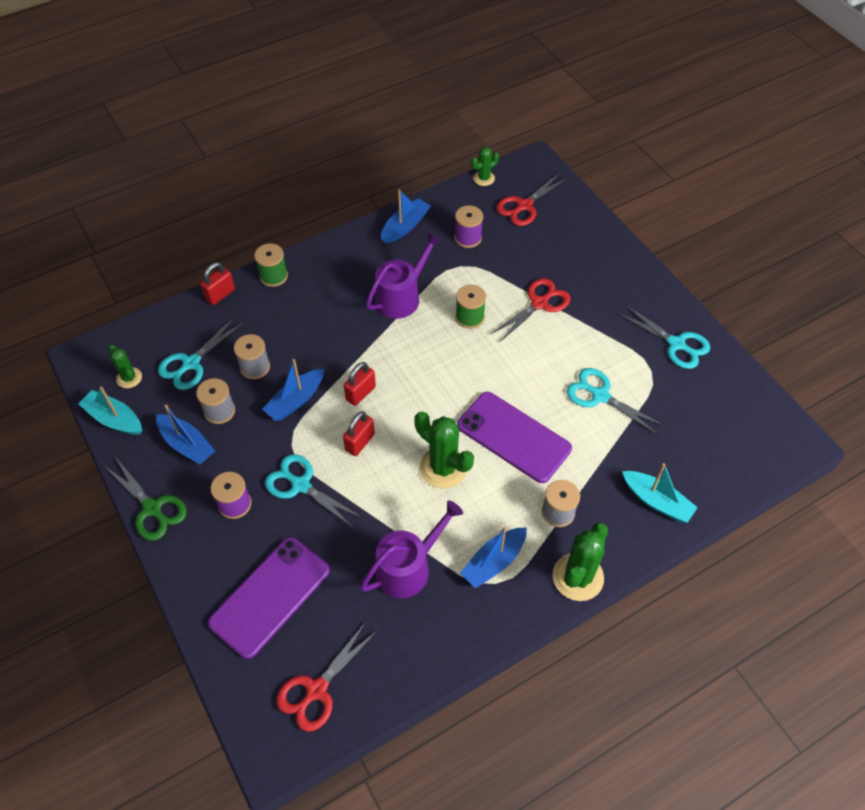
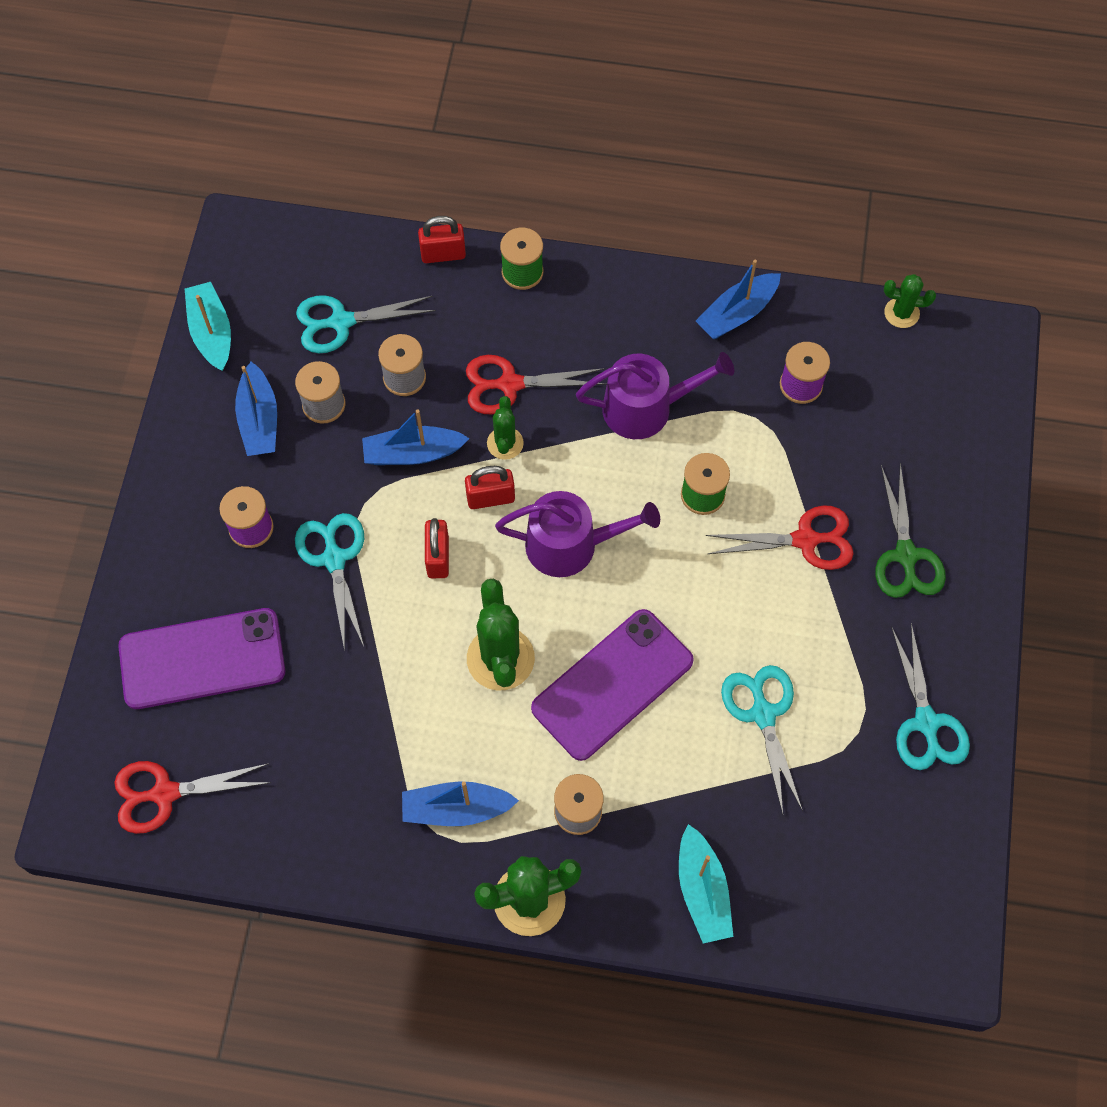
camera: 40 degrees right, 10 degrees up
(129, 378) = (264, 292): green cactus -> green cactus (505, 443)
(152, 508) = (168, 468): green scissors -> green scissors (906, 555)
(360, 442) = (438, 557): red padlock -> red padlock turned 75 degrees counterclockwise
(405, 226) = (737, 313): blue boat -> blue boat turned 150 degrees clockwise
(408, 567) = (363, 741): purple watering can -> purple watering can (570, 545)
(513, 437) = (612, 684): purple phone -> purple phone turned 60 degrees clockwise
(524, 206) = (917, 390): red scissors -> red scissors (510, 384)

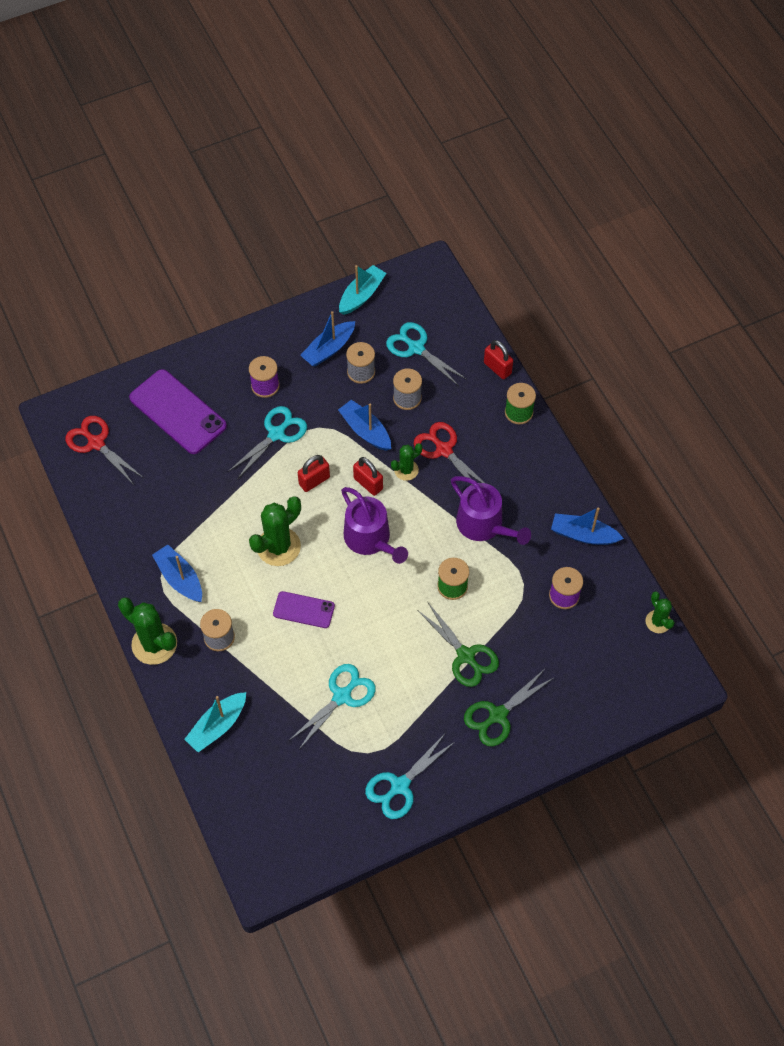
camera: 55 degrees right, 5 degrees down
(612, 684) = (304, 610): purple phone -> purple phone, size x0.55
(805, 540) = (466, 656): red scissors -> green scissors

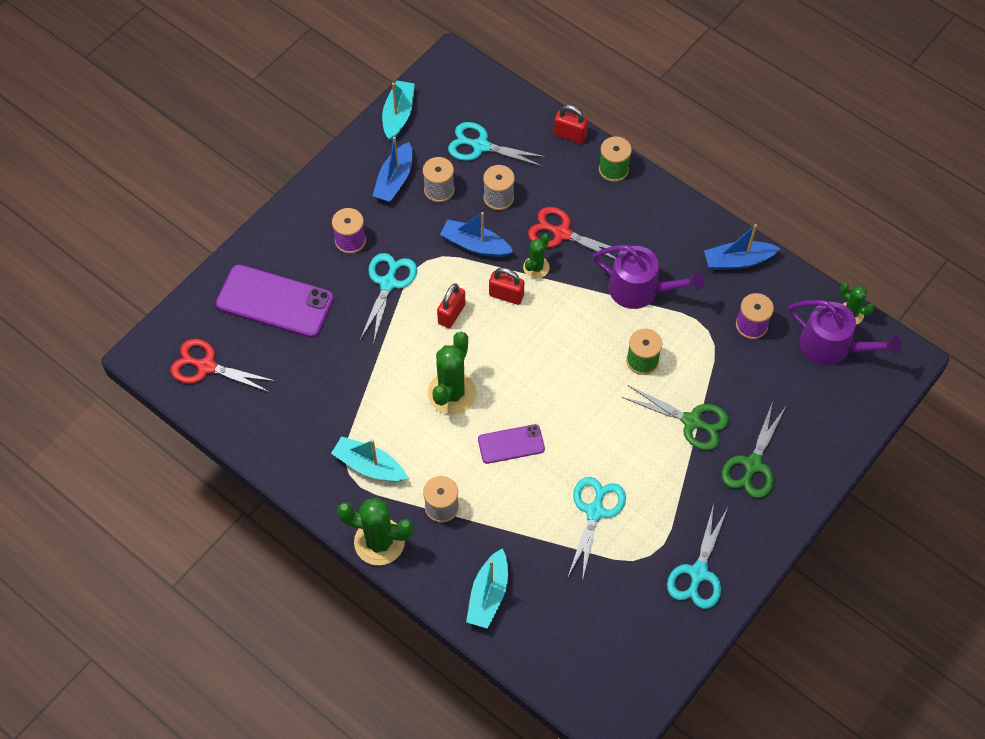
camera: 25 degrees left, 0 degrees up
(180, 578) = (369, 466): blue boat -> turquoise boat
(370, 539) = (538, 348): purple watering can -> purple watering can (831, 346)

